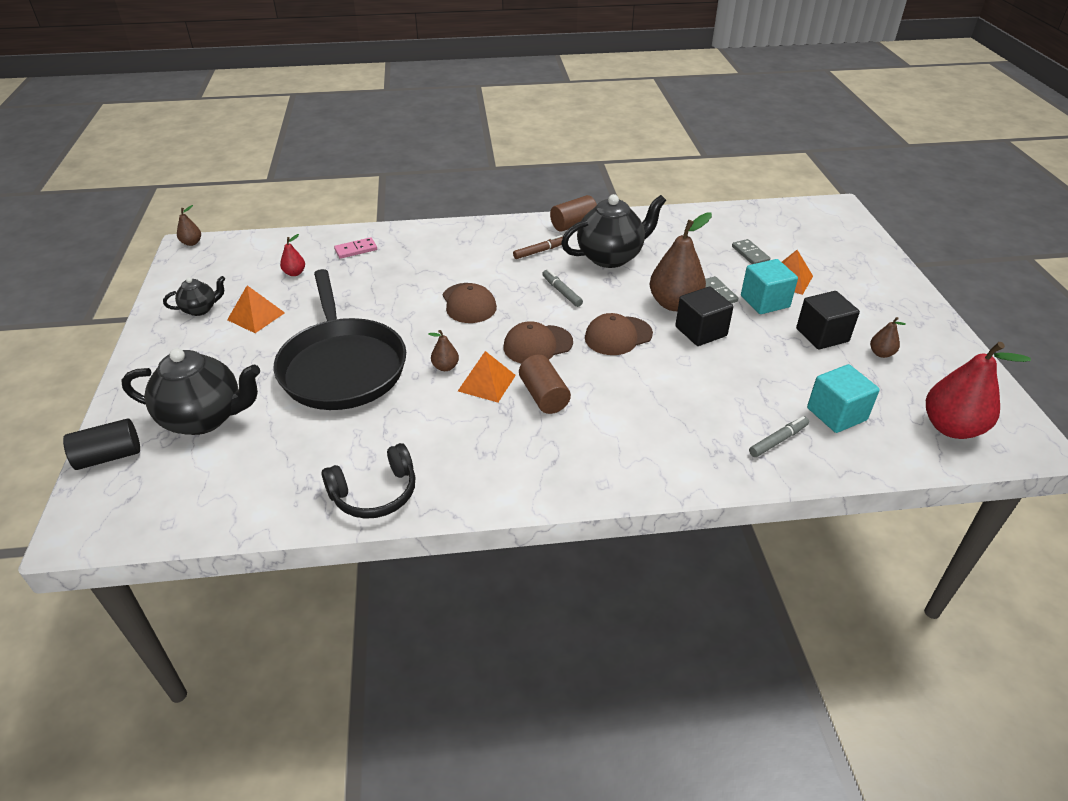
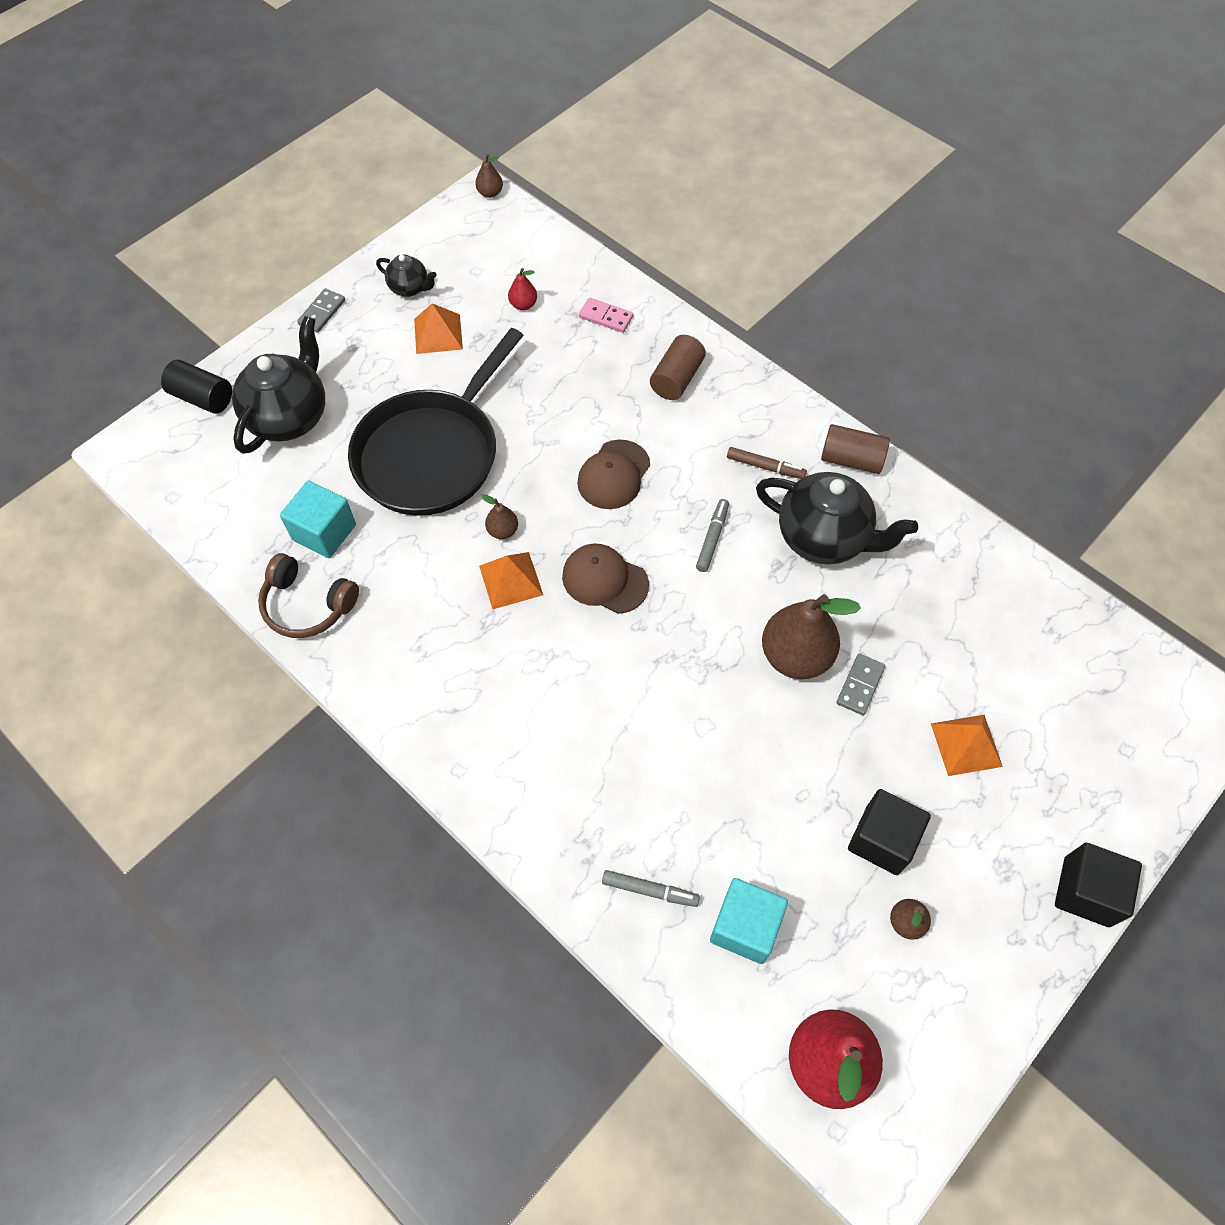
camera: 50 degrees right, 20 degrees up
(204, 418) = (289, 417): black teapot -> black teapot turned 120 degrees counterclockwise
(375, 493) = (307, 605): black headphones -> brown headphones
(544, 396) = (534, 640): brown cylinder -> brown cylinder (676, 378)
(618, 336) = (686, 640): brown cap -> none
(701, 331) = (769, 712): black cube -> black cube (1086, 891)
(750, 254) = (980, 672): grey domino -> grey domino (322, 312)
(765, 301) = (892, 743): turquoise cube -> turquoise cube (324, 532)

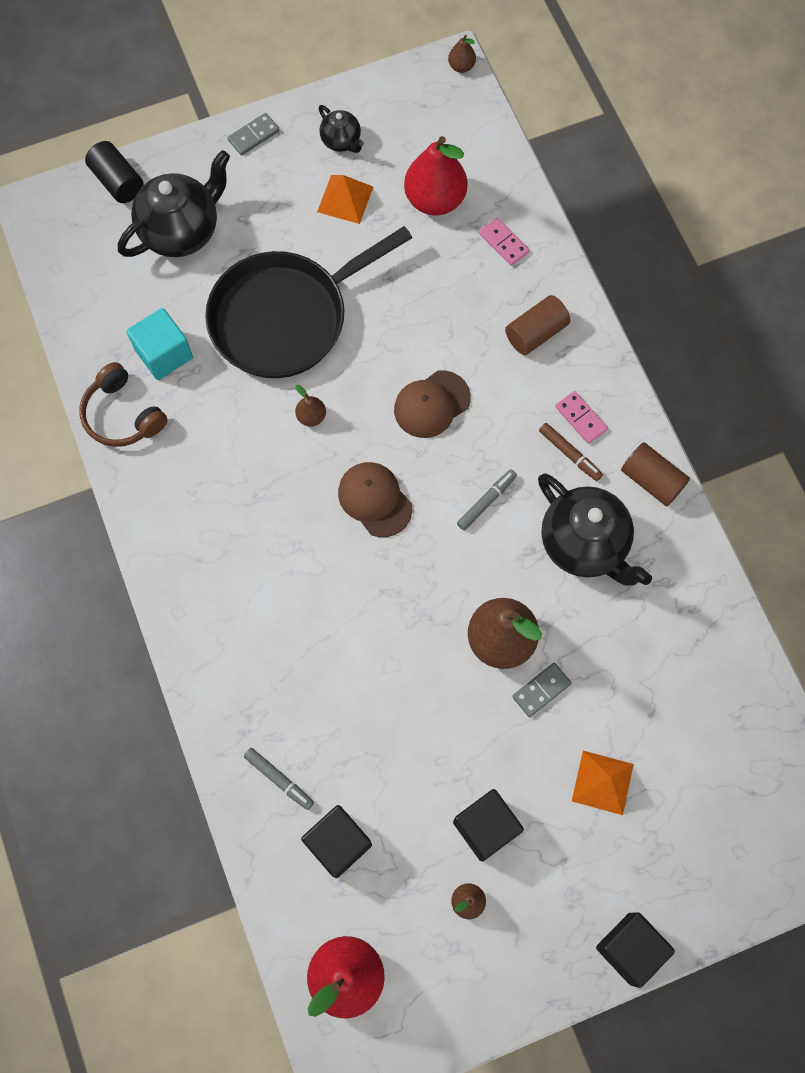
camera: 25 degrees right, 10 degrees up
(510, 580) = (296, 465): orange pyramid -> none
(523, 304) = (435, 199): red pear -> red pear, size x2.17
(745, 927) = (338, 843): turquoise cube -> black cube
(758, 433) = (580, 418): none -> pink domino

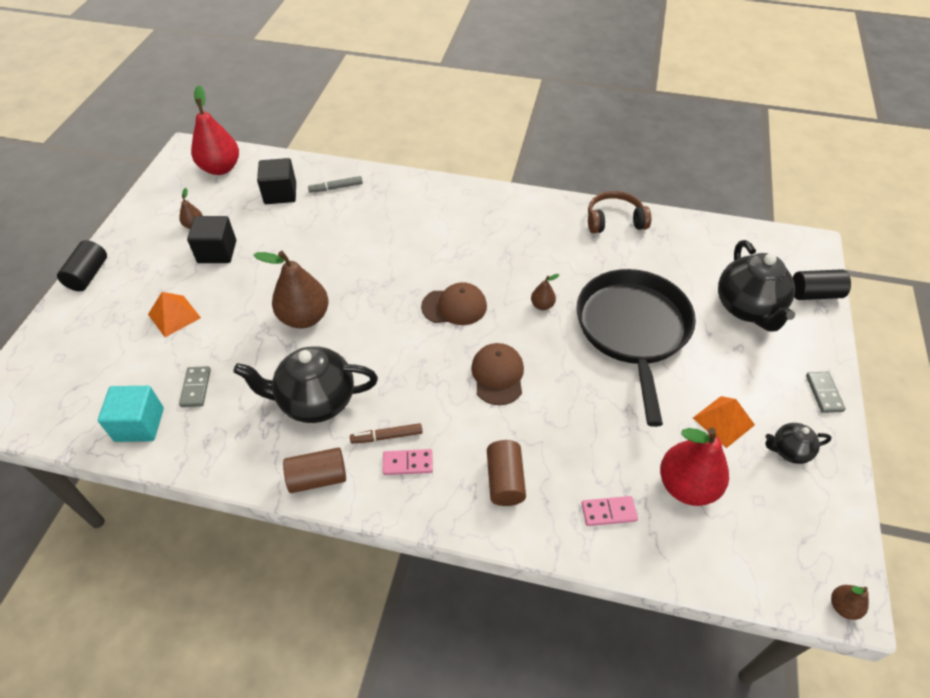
camera: 125 degrees right, 20 degrees down
(164, 354) = (647, 256): turquoise cube -> turquoise cube (139, 424)
(486, 501) = (398, 364): grey marker -> none
(541, 690) = (254, 319): grey domino -> grey domino (196, 388)
(630, 948) = (88, 275): black cube -> black cylinder

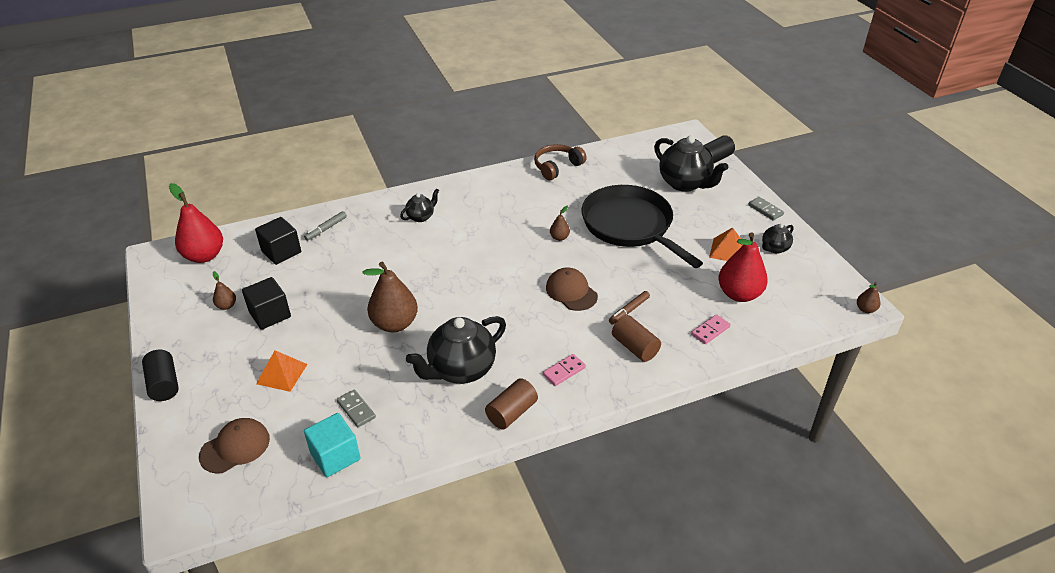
camera: 35 degrees left, 10 degrees down
(387, 436) = (534, 364): brown marker -> brown marker (629, 310)
(428, 215) = (421, 217): none -> black teapot
(454, 306) = (500, 265): brown cap -> brown cap (235, 447)

